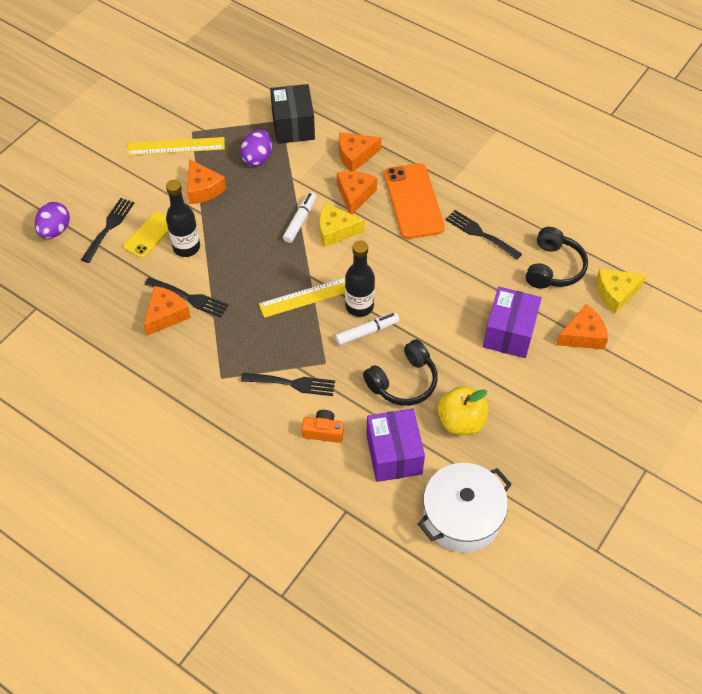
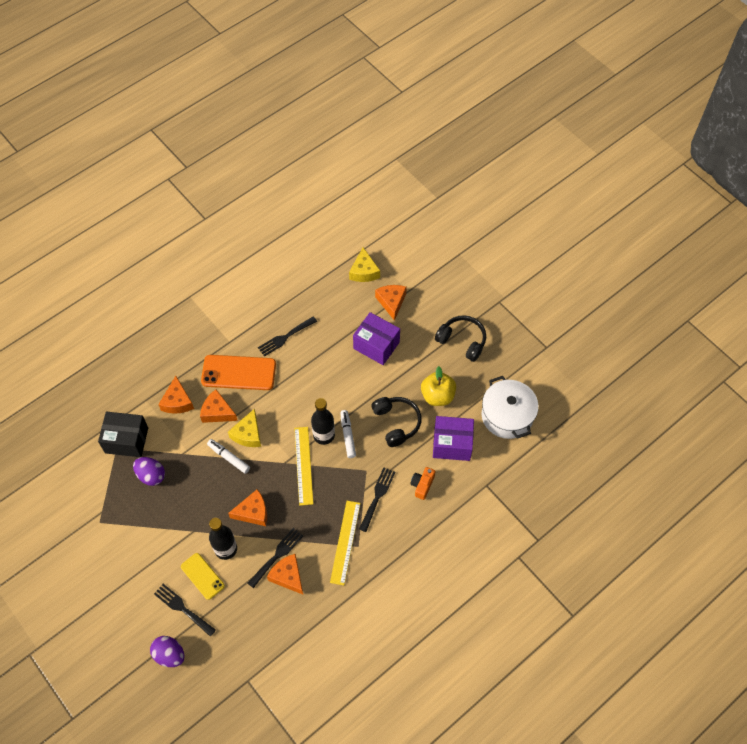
camera: 75 degrees left, 5 degrees up
(175, 146) = (112, 538): yellow ruler -> yellow ruler (345, 542)
(203, 189) = (168, 525): orange cheese -> orange cheese (253, 512)
(553, 268) = (331, 301): black headphones -> black headphones (462, 341)

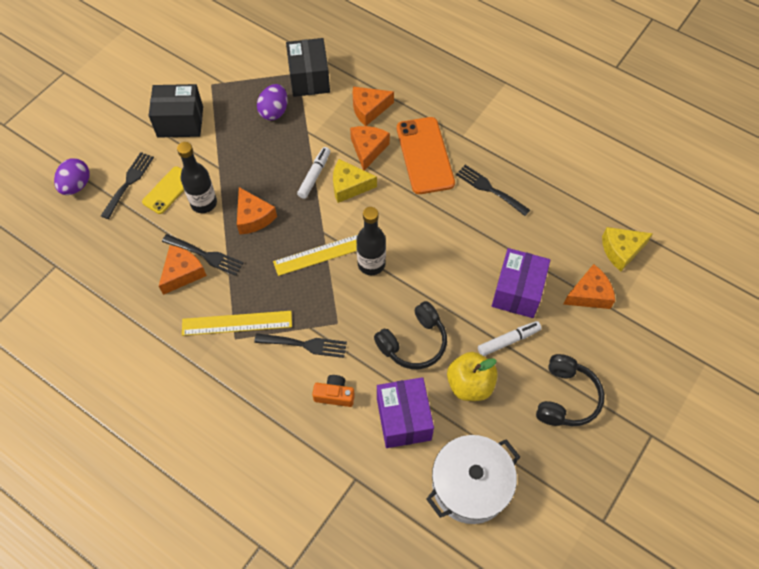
camera: 75 degrees right, 0 degrees up
(132, 555) = (180, 122): none -> black box
(347, 436) = (378, 290): white marker -> white marker (508, 340)

